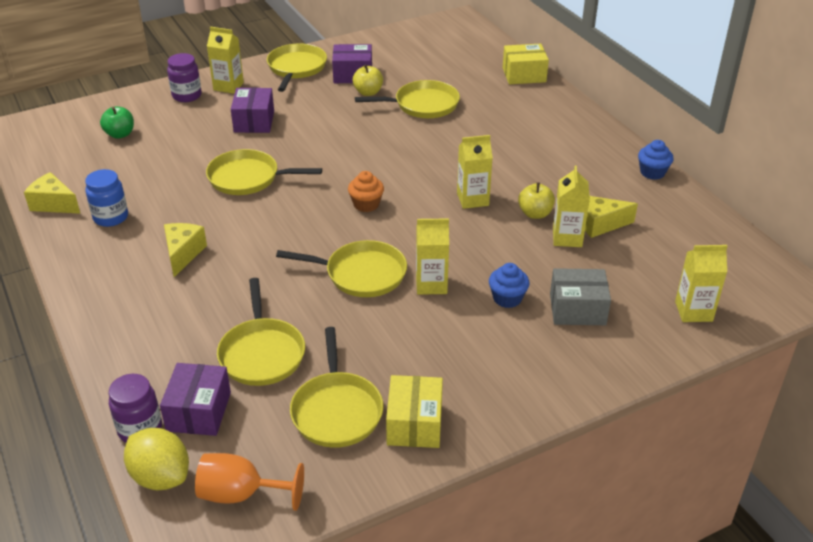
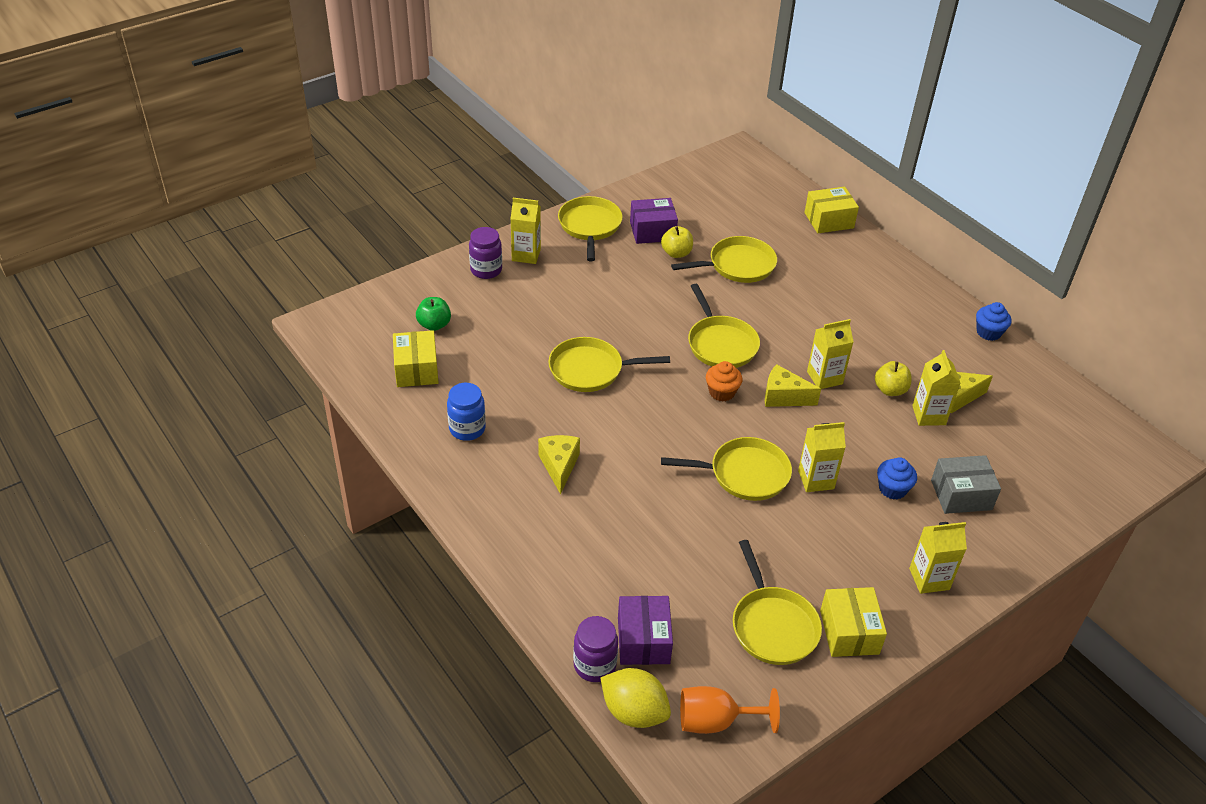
camera: 10 degrees left, 5 degrees up
(54, 204) = (400, 417): yellow cheese -> yellow cheese (783, 397)
(87, 167) = (416, 369): none -> yellow box
(254, 121) = (570, 298): purple box -> none
(262, 353) = (680, 571): yellow pan -> yellow pan (720, 344)
(693, 311) = (1067, 487): yellow carton -> yellow carton (929, 579)

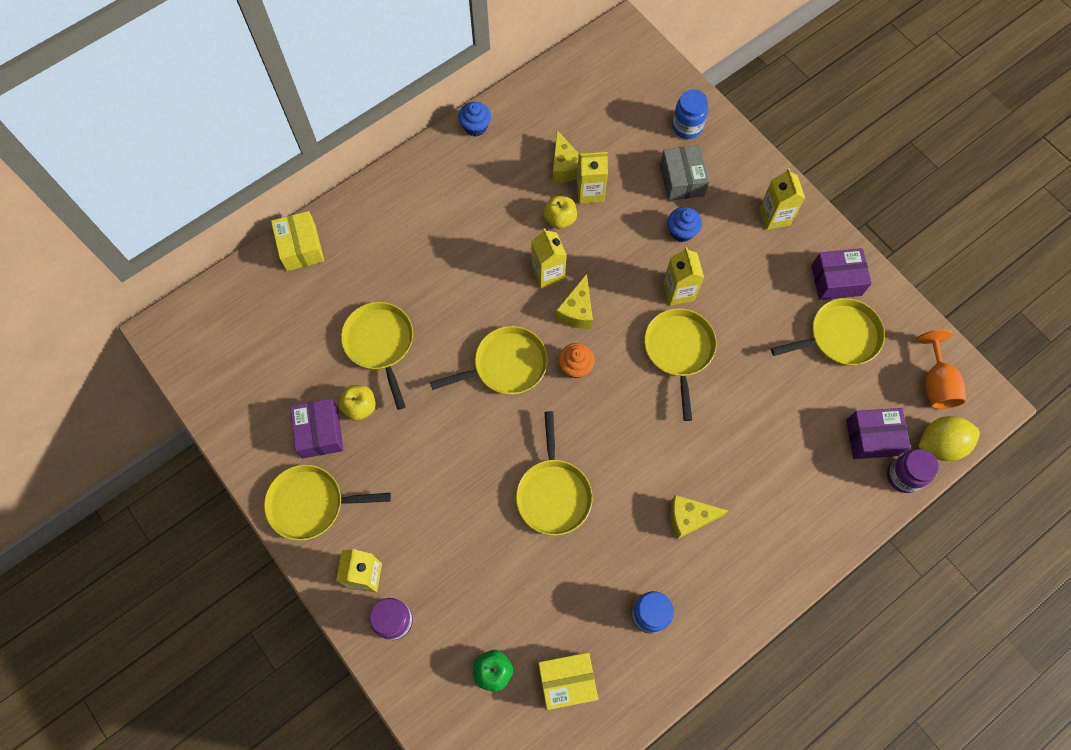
camera: 90 degrees left, 25 degrees up
(634, 712) = (940, 444): yellow lemon -> yellow lemon turned 45 degrees clockwise
(849, 632) = (836, 280): yellow box -> purple box
(1037, 506) = (687, 127): none -> blue jar

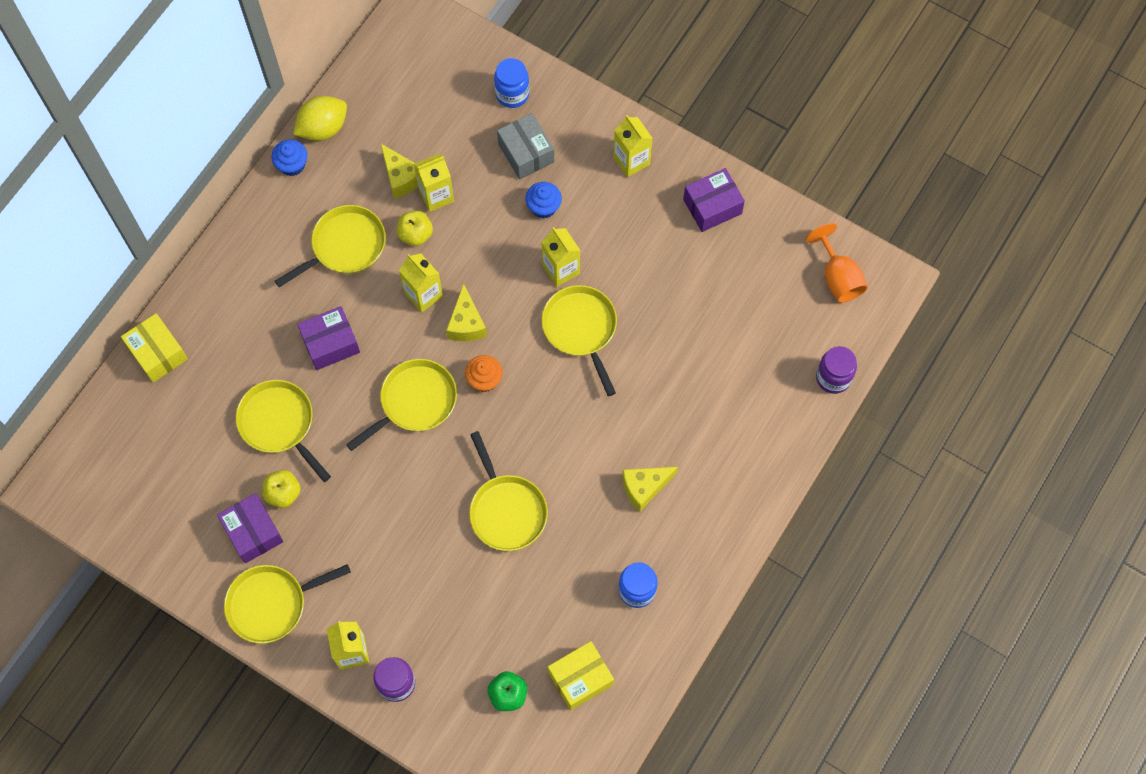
camera: 20 degrees left, 0 degrees up
(840, 336) = (733, 262): yellow pan -> yellow pan (345, 246)
(872, 438) = (793, 351): purple box -> purple box (330, 344)
(940, 444) = (858, 335): yellow lemon -> yellow lemon (323, 128)

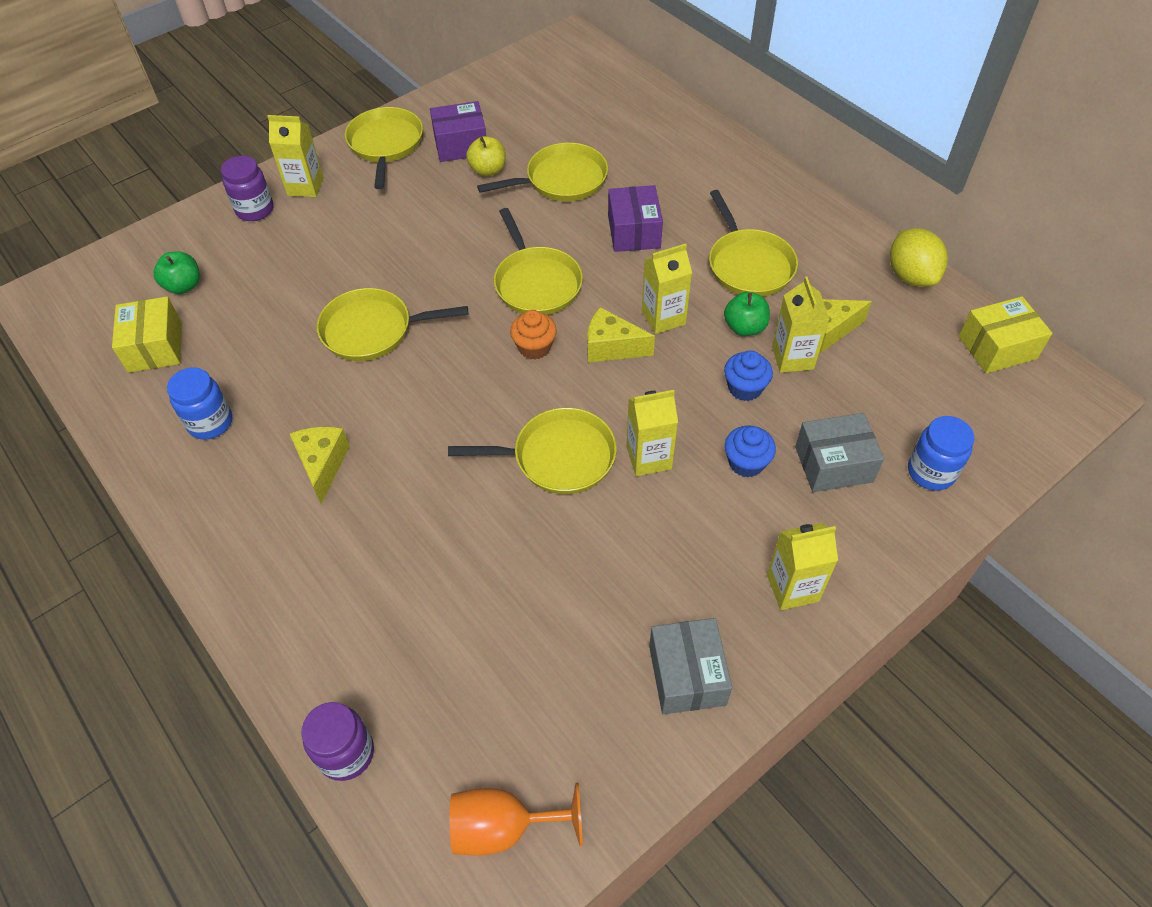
camera: 110 degrees right, 15 degrees down
(158, 353) = (673, 115): yellow box -> yellow box (997, 347)
(292, 165) = (866, 242): blue cupcake -> blue cupcake (745, 388)
(415, 234) = (744, 327): yellow apple -> green apple
(712, 206) = (687, 675): purple box -> grey box

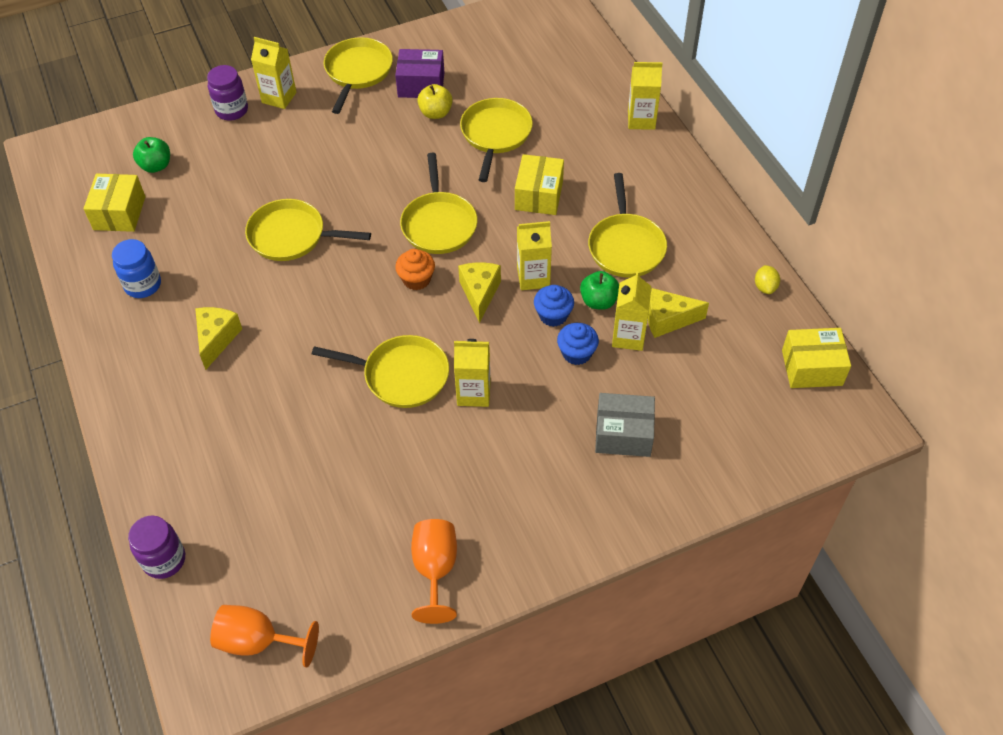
camera: 15 degrees right, 0 degrees up
(562, 180) = (495, 135): yellow pan -> yellow pan turned 75 degrees counterclockwise
(611, 347) = (480, 293): yellow cheese -> yellow cheese turned 60 degrees clockwise
(634, 232) = (539, 195): purple box -> yellow box
(687, 675) = (435, 569): grey box -> orange goblet
(746, 463) = (551, 416): blue cupcake -> blue cupcake (553, 315)
(792, 588) = (546, 524): yellow carton -> yellow carton (641, 120)
(911, 276) = (765, 287): yellow lemon -> yellow lemon, size x0.52
(931, 472) = (702, 460): blue jar -> none

